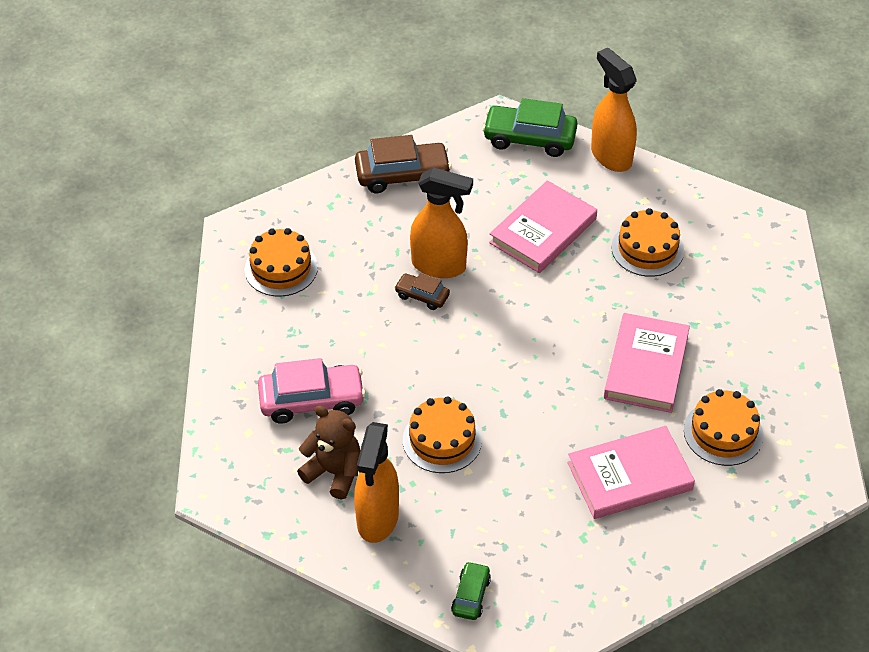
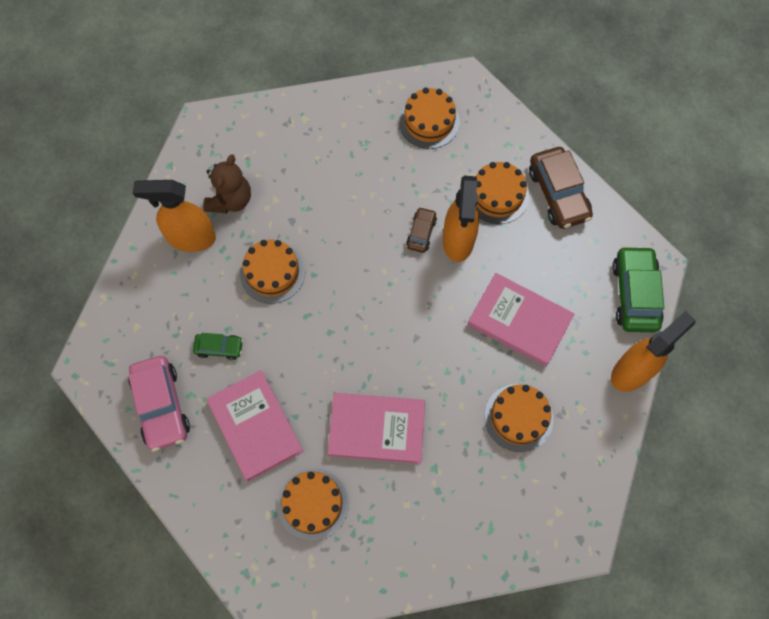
camera: 80 degrees right, 20 degrees up
(312, 400) = (297, 171): pink car -> pink car (161, 406)
(391, 224) = (497, 195): none -> orange cake
(471, 595) = (128, 316): green car -> green car (219, 347)

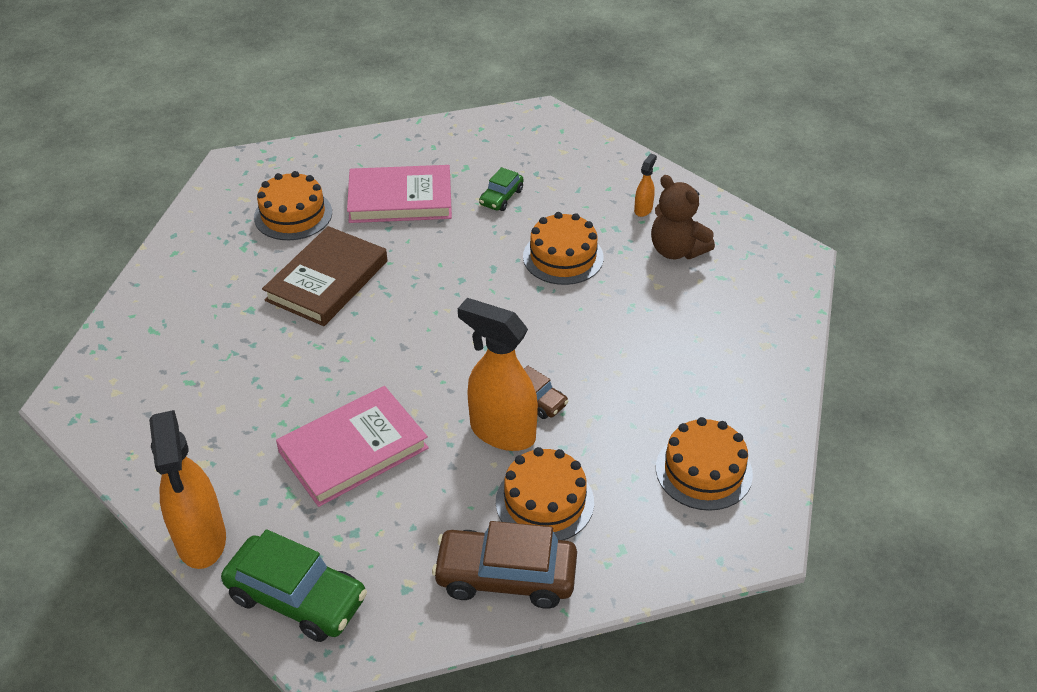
camera: 115 degrees right, 25 degrees down
(161, 406) = (468, 148): pink car -> none
(191, 238) = (643, 209): orange spray bottle -> orange spray bottle, size x0.44
(376, 429) = (327, 281): pink book -> brown book
(518, 417) = (242, 400): orange cake -> none

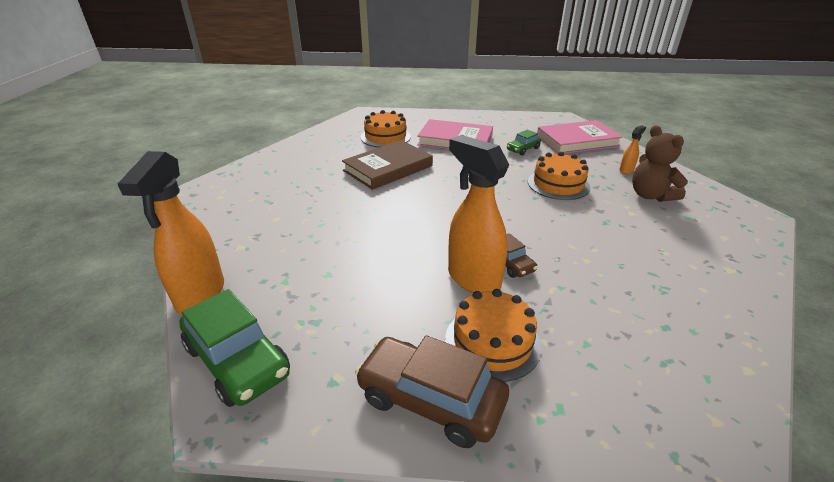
camera: 20 degrees right, 10 degrees down
(353, 450) = (350, 263): pink book -> pink book (577, 141)
(703, 471) = (661, 357): orange cake -> none

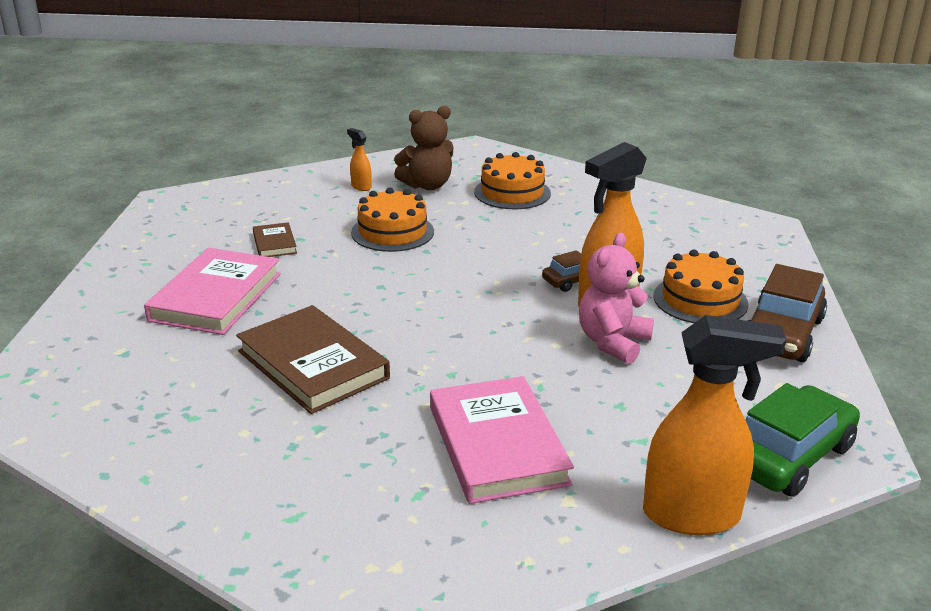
camera: 90 degrees left, 5 degrees down
(385, 137) = (167, 370): orange cake -> orange cake (512, 192)
(412, 277) = (612, 342): none -> pink teddy bear
(523, 149) = (274, 243): green car -> brown book
(577, 141) = (260, 202): pink book -> pink book (497, 445)

